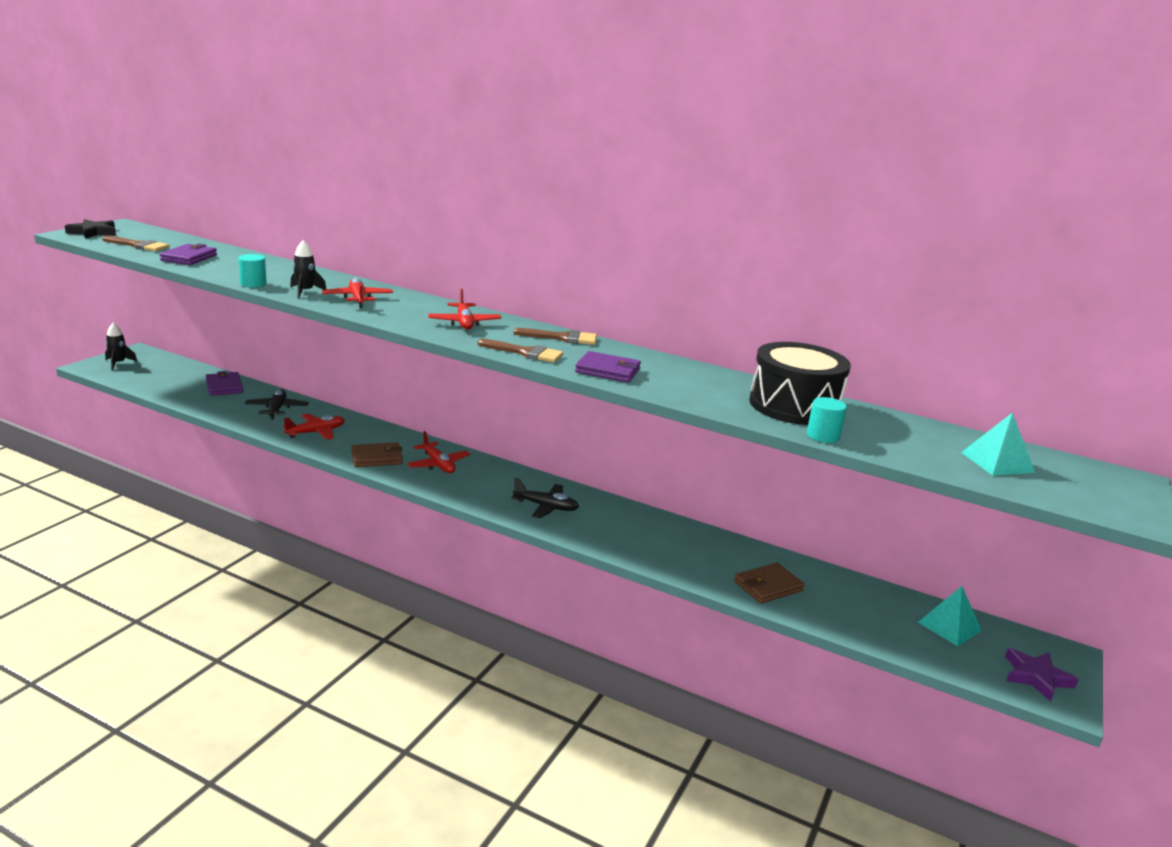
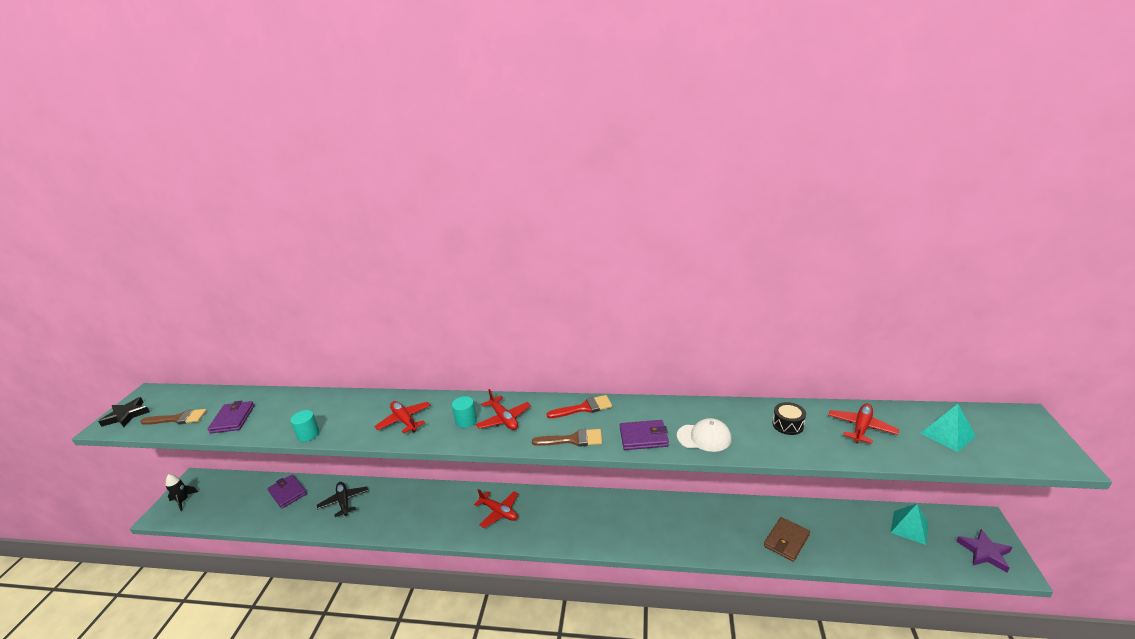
camera: 15 degrees left, 5 degrees up
(305, 291) = (357, 428): black rocket -> none
(316, 432) = (389, 516): red plane -> red plane (861, 428)
(376, 458) = (450, 525): brown wallet -> none
(546, 507) = (599, 525): black plane -> none
(562, 338) = (584, 408): brown brush -> red brush
(679, 388) = (704, 437): none -> white cap
(794, 406) = (788, 425): black drum -> black drum, size x0.44
(823, 436) = (832, 454): turquoise cylinder -> turquoise cylinder (466, 421)

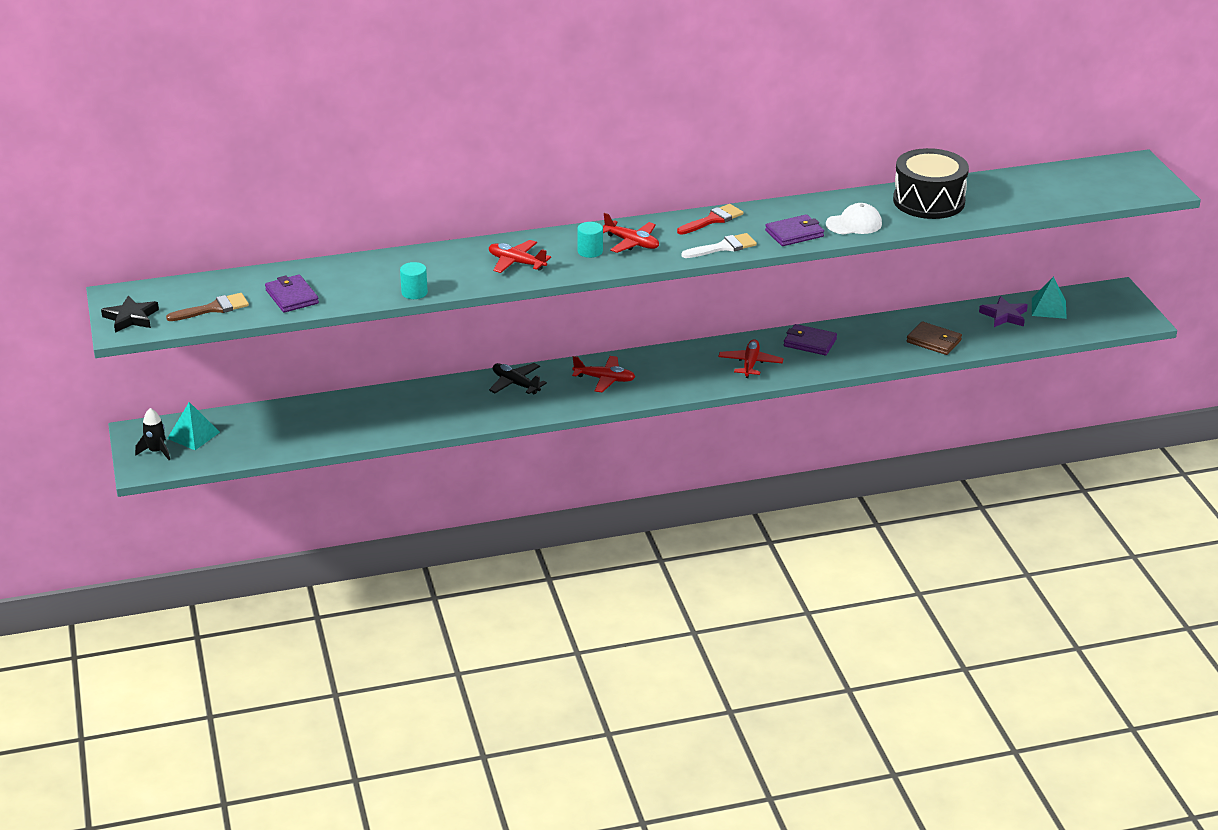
camera: 25 degrees left, 5 degrees up
(288, 493) = (302, 416): purple wallet -> purple wallet (810, 343)
(344, 502) = (393, 408): black plane -> black plane (515, 384)
(573, 440) = (723, 247): brown brush -> white brush
(786, 541) = (934, 341): brown wallet -> brown wallet turned 75 degrees counterclockwise
(788, 425) = (928, 201): black drum -> black drum, size x2.26
(861, 428) = (997, 193): red plane -> red plane (750, 364)
(947, 434) = (1072, 186): turquoise pyramid -> turquoise pyramid (193, 435)
(984, 552) = (1119, 314): purple star -> purple star (1004, 316)

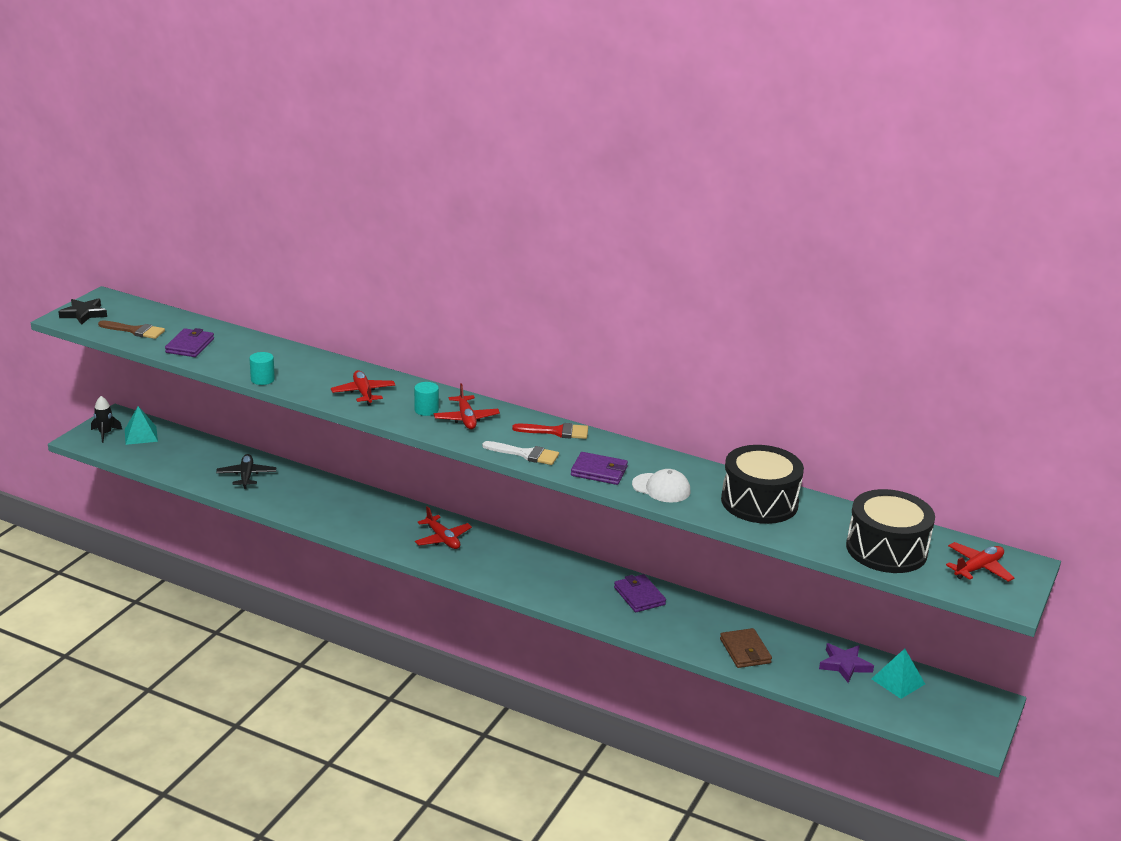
camera: 40 degrees right, 5 degrees down
(515, 384) = (379, 509): black plane -> black plane (246, 476)
(750, 364) = (565, 586): red plane -> red plane (978, 568)
(1051, 193) = (886, 549): none -> black drum

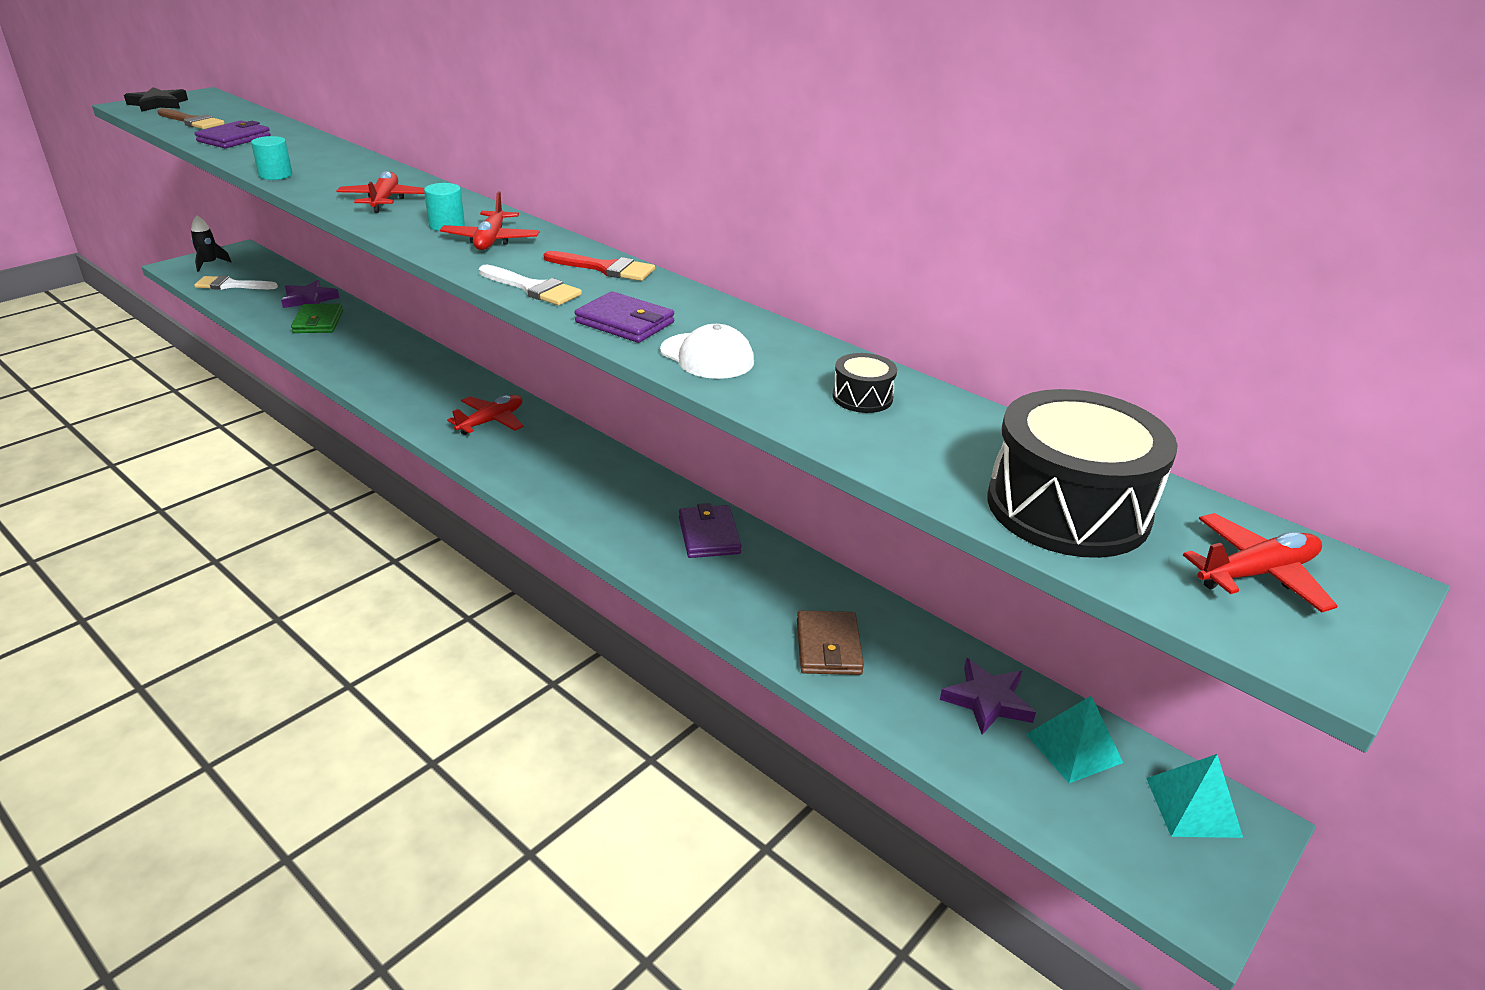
camera: 15 degrees right, 5 degrees up
(141, 435) = (245, 269): turquoise pyramid -> turquoise pyramid (1193, 807)
(144, 452) = (231, 285): none -> white brush
(220, 456) = (309, 299): none -> purple star
(246, 476) = (318, 322): black plane -> green wallet
(442, 539) = (491, 421): red plane -> red plane turned 120 degrees counterclockwise
(759, 502) = (862, 397): black drum -> black drum, size x0.44

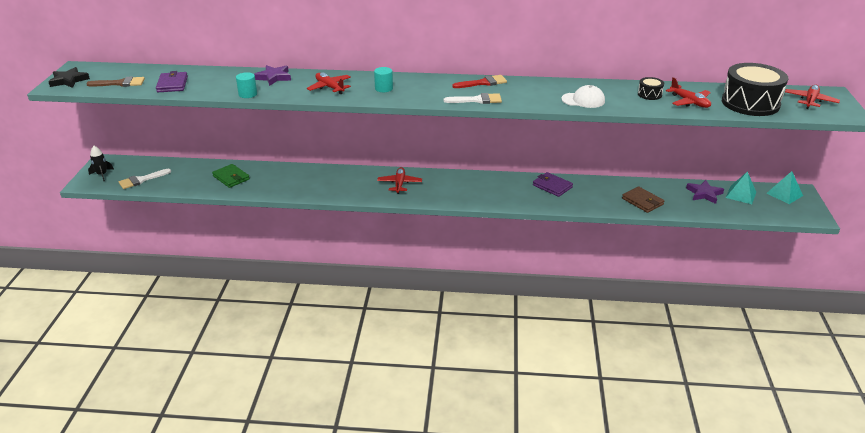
camera: 35 degrees left, 0 degrees up
(309, 299) = (202, 169): purple star -> purple star (274, 77)
(491, 240) = (416, 88): red plane -> red plane (689, 102)
(625, 322) = (534, 99): purple wallet -> none

